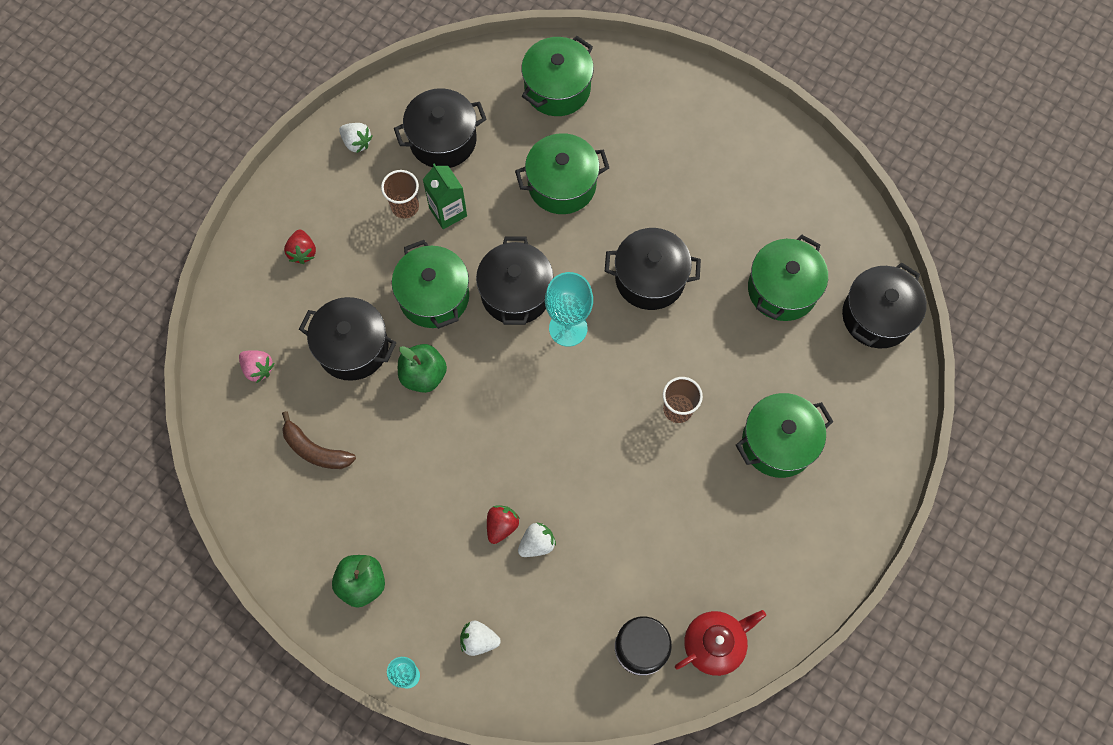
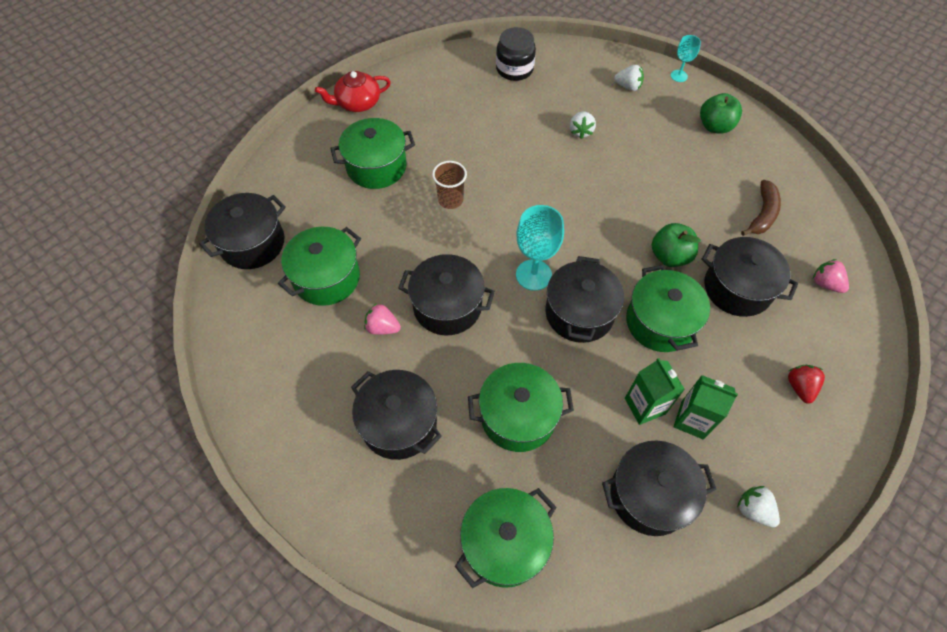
camera: 170 degrees left, 10 degrees down
(315, 450) = (762, 214): brown banana -> brown banana turned 75 degrees clockwise
(405, 206) = (692, 420): brown cup -> green carton
(501, 526) = (607, 145): red strawberry -> none
(537, 544) = (580, 131): white strawberry -> white strawberry turned 60 degrees counterclockwise
(666, 162) = (399, 423): none -> black pot
(708, 246) = (382, 327): none -> pink strawberry
(715, 644) = (463, 65): red teapot -> red teapot (357, 103)

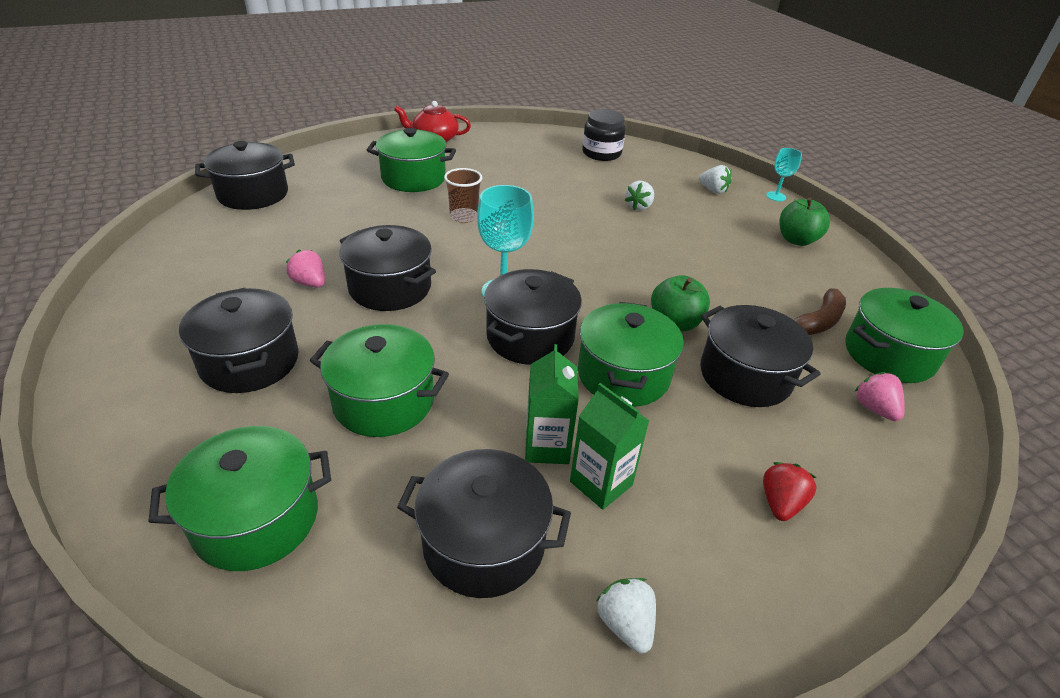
camera: 20 degrees right, 20 degrees down
(326, 278) = (293, 234): green pot -> green pot (889, 355)

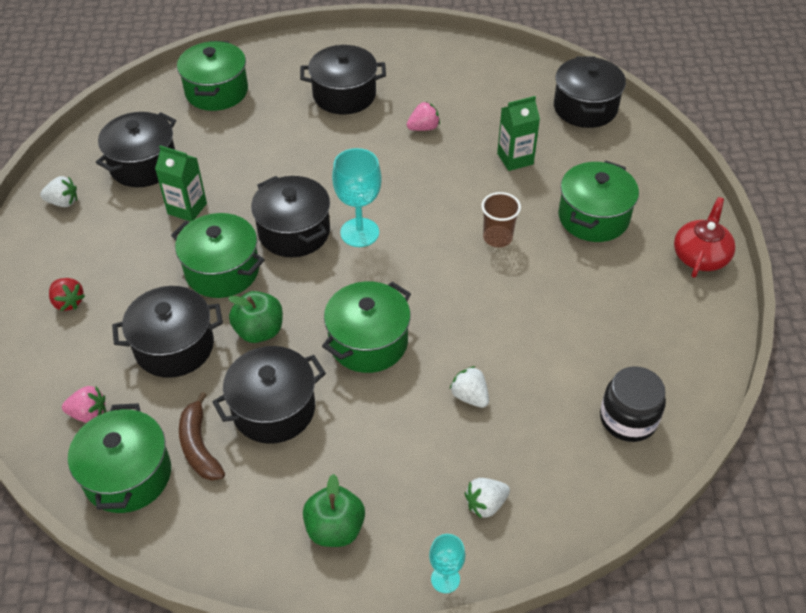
camera: 115 degrees right, 10 degrees up
(383, 401) = (272, 146): green pot -> green pot (368, 342)
(390, 288) = (397, 168): black pot -> black pot (274, 409)
(601, 483) = (144, 223): green carton -> green carton (515, 159)

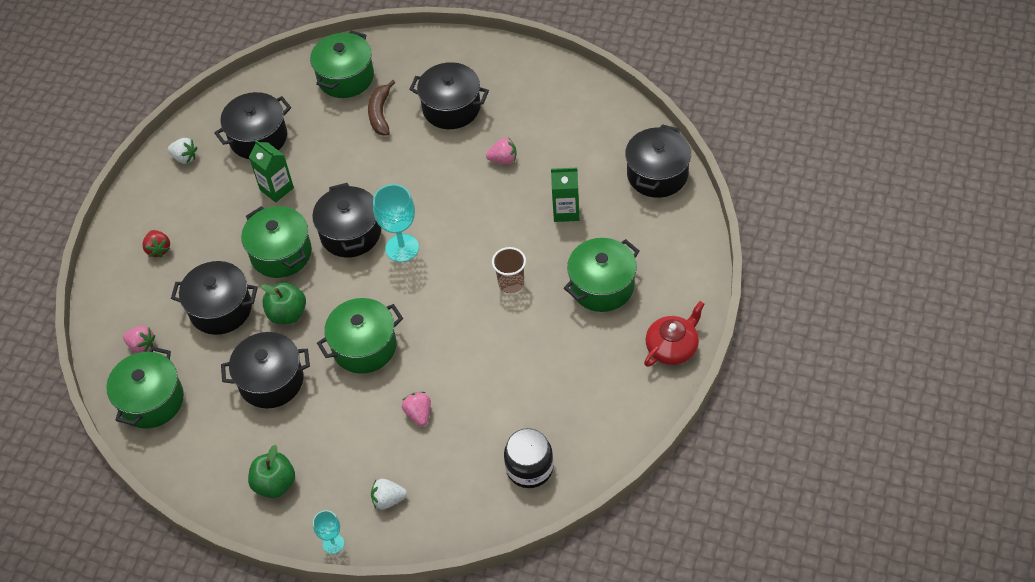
camera: 25 degrees right, 5 degrees up
(199, 446) = (208, 394): brown banana -> brown banana (380, 114)
(470, 396) = (419, 414): white strawberry -> pink strawberry

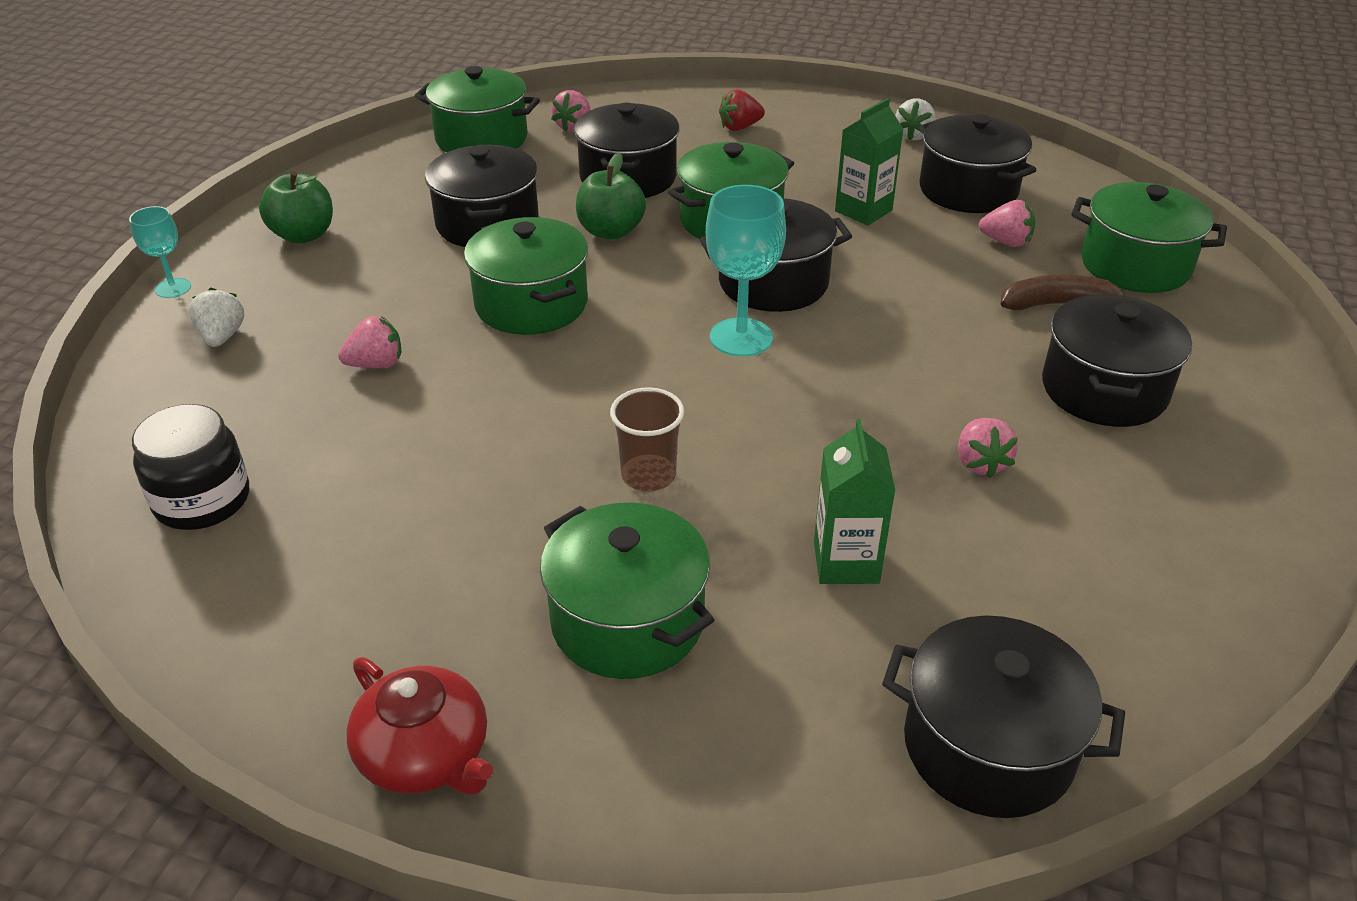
camera: 85 degrees right, 15 degrees down
(317, 127) = (1006, 242): none -> pink strawberry

